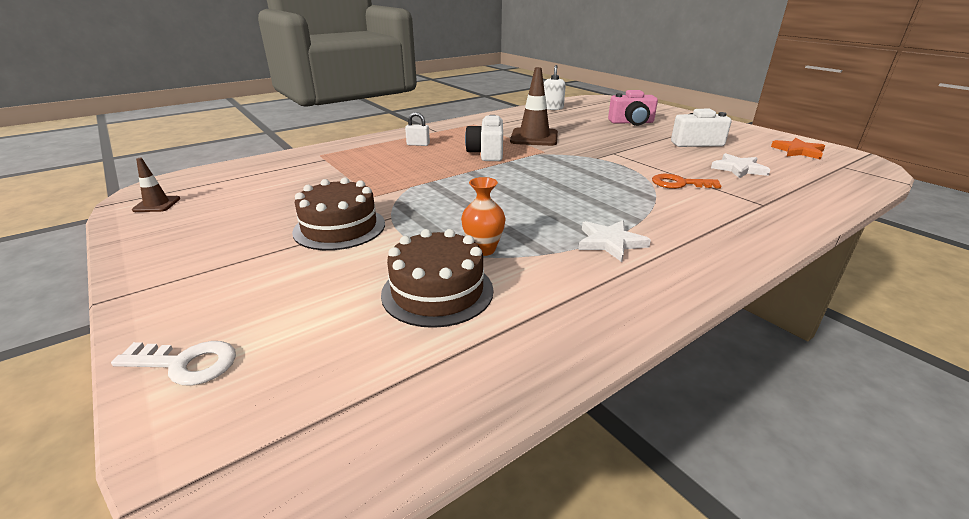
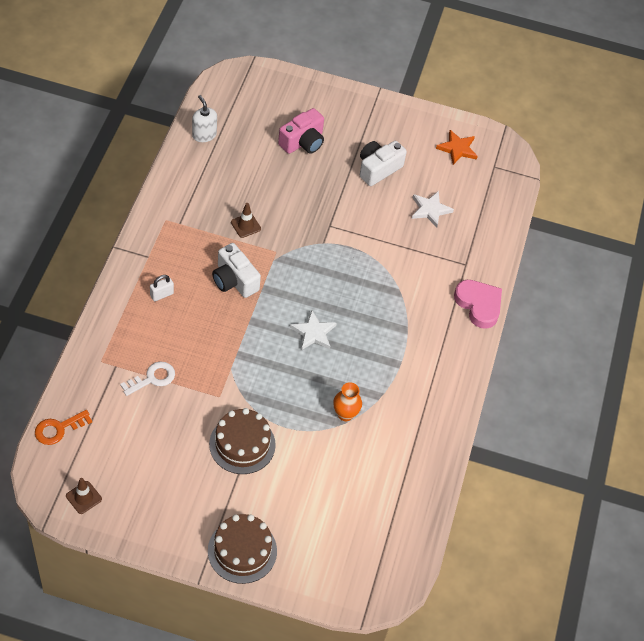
camera: 45 degrees left, 25 degrees up
(186, 363) = (298, 574): white key -> white key (152, 378)
(437, 291) = (354, 463): brown cake -> brown cake (242, 551)
(534, 137) = (245, 225): brown traffic cone -> brown traffic cone, size x0.52
(610, 242) = (406, 365): white star -> white star (313, 333)
(679, 183) = (404, 259): orange key -> orange key (58, 429)
(765, 233) = (479, 305): none -> pink heart

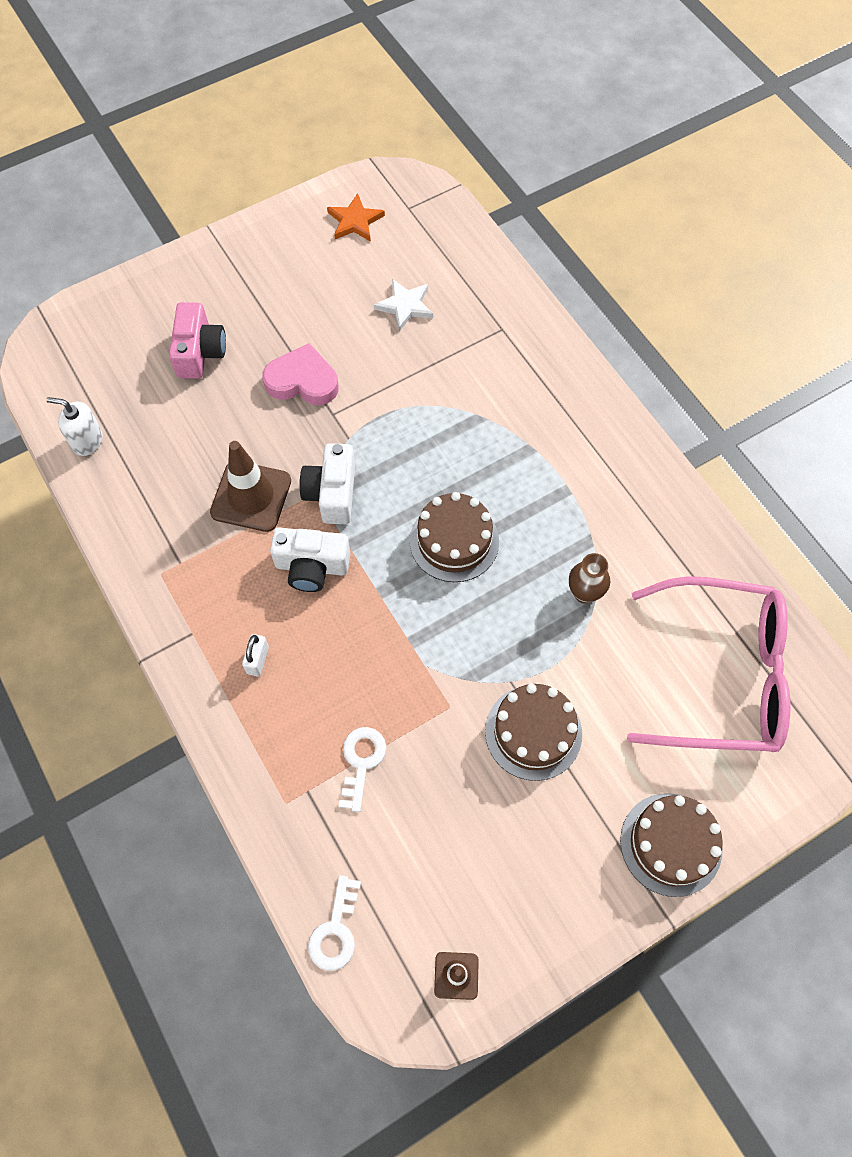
camera: 40 degrees left, 10 degrees up
(58, 429) = (335, 930): orange key -> white key
(245, 225) = (251, 496): brown traffic cone -> brown traffic cone, size x1.91
(313, 333) = (454, 541): white star -> brown cake
(345, 414) = (584, 593): orange vase -> brown vase
(363, 513) = (722, 675): none -> pink glasses
(378, 169) = (307, 310): white camera -> white camera (332, 493)
(479, 305) = (561, 357): pink heart -> pink heart (302, 381)

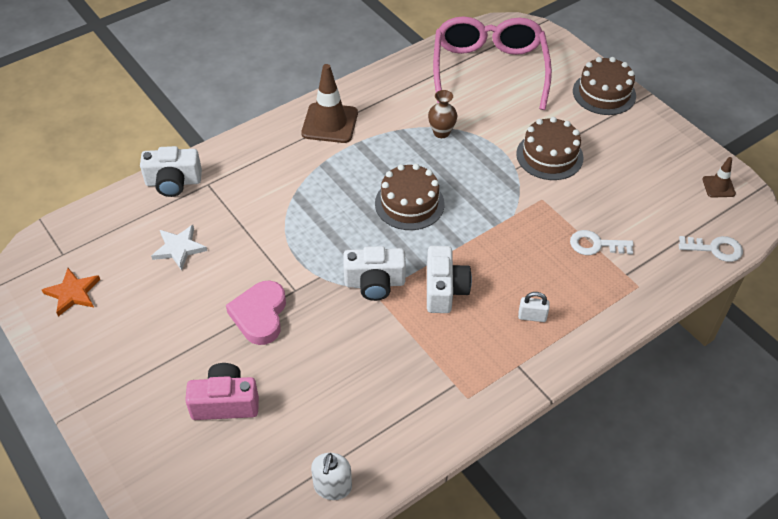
camera: 95 degrees left, 15 degrees down
(251, 496) = (383, 340): brown traffic cone -> brown traffic cone (330, 123)
(506, 296) = (173, 182): none -> white camera

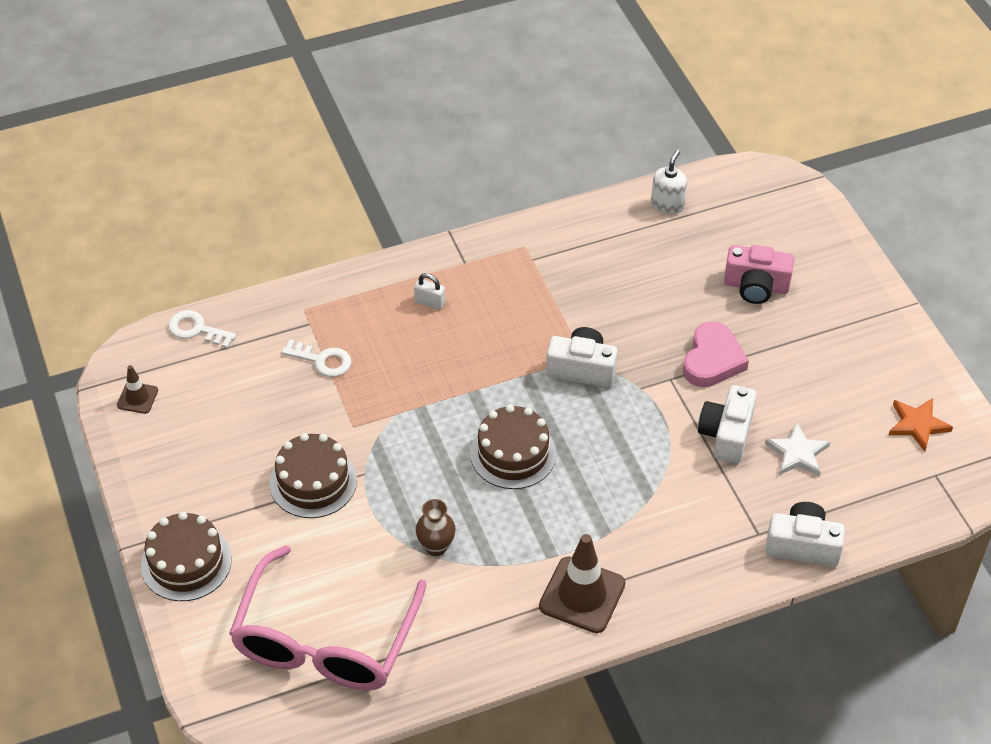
camera: 165 degrees left, 0 degrees up
(444, 290) = (509, 346): white camera -> white camera (726, 434)

